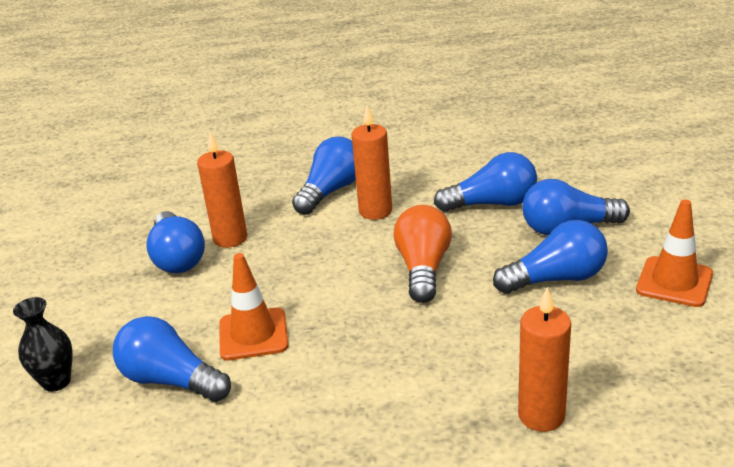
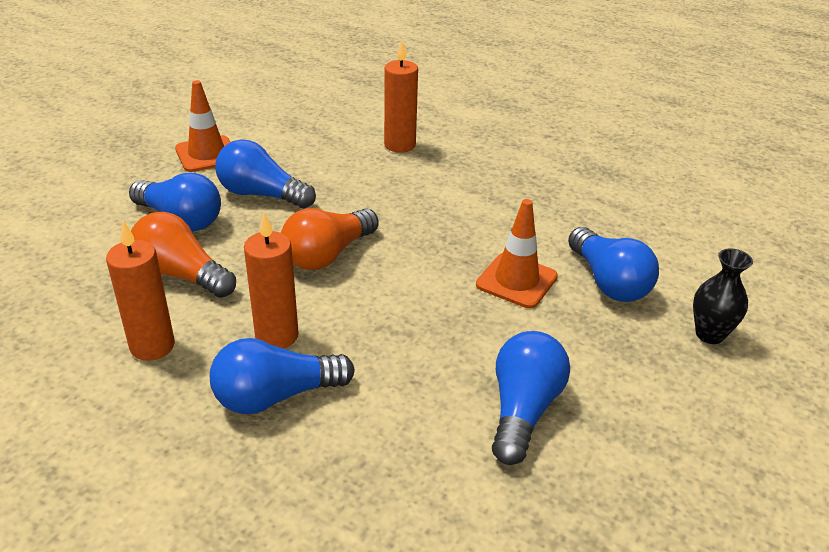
camera: 145 degrees left, 5 degrees up
(230, 238) = (447, 400): orange candle -> orange candle (152, 346)
(492, 204) = (181, 274): blue light bulb -> orange light bulb

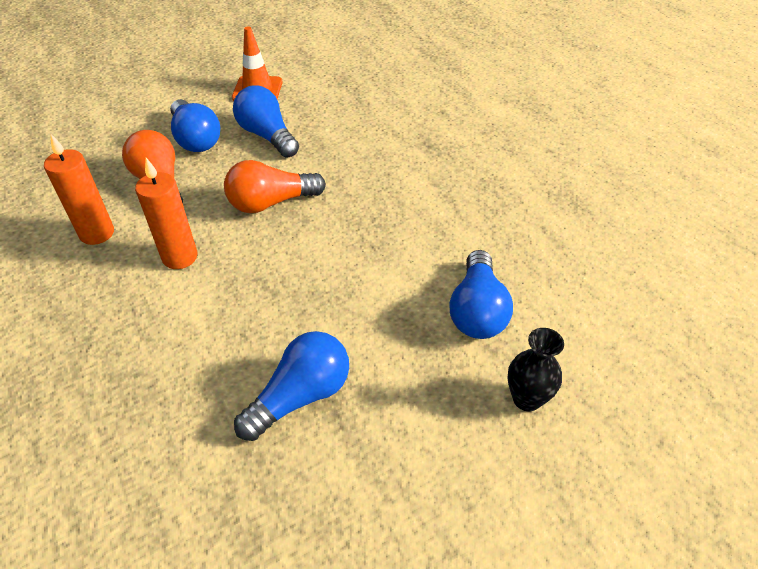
camera: 30 degrees right, 10 degrees up
(275, 396) = (139, 305): blue light bulb -> none
(400, 145) = (409, 123): orange candle -> none
(516, 281) = (397, 279): orange traffic cone -> none

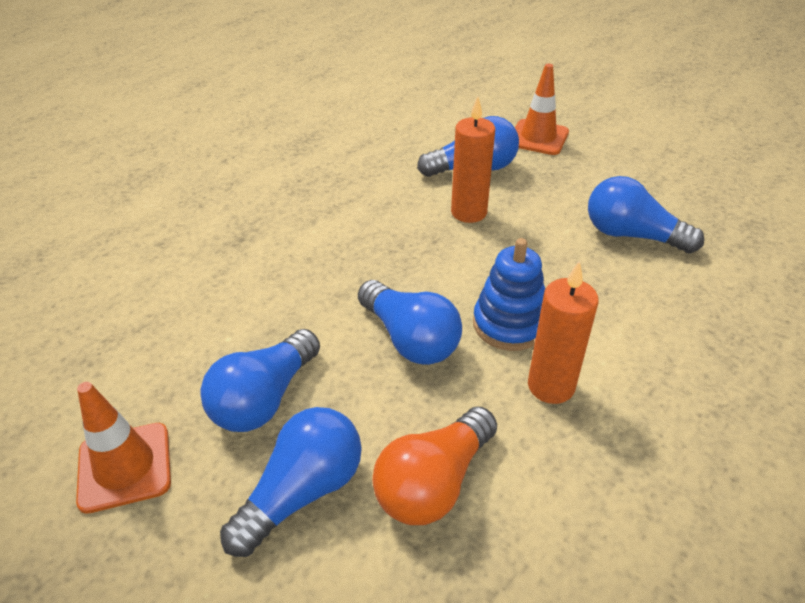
camera: 110 degrees left, 5 degrees down
(97, 233) = (575, 505): orange candle -> orange candle (469, 212)
(249, 257) = (509, 324): none -> blue stacking toy
(271, 203) = (410, 339): orange light bulb -> blue light bulb
(526, 399) = (538, 137): black vase -> orange traffic cone

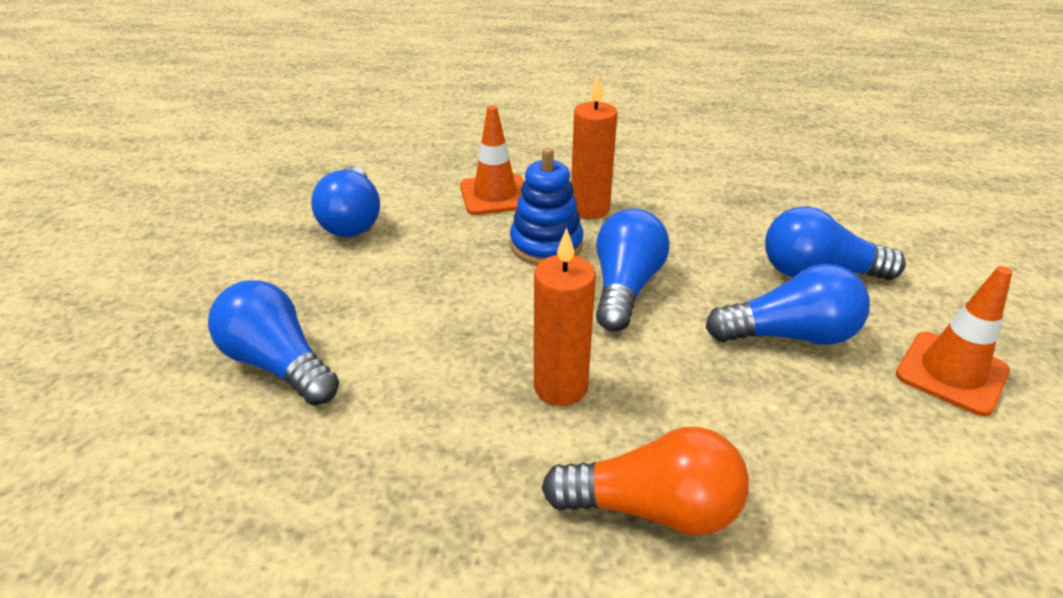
camera: 125 degrees left, 5 degrees down
(433, 483) = (730, 226): orange light bulb -> orange light bulb (653, 508)
(469, 212) = (390, 329): orange candle -> orange candle (560, 387)
(538, 137) = (154, 336): orange traffic cone -> orange traffic cone (495, 195)

